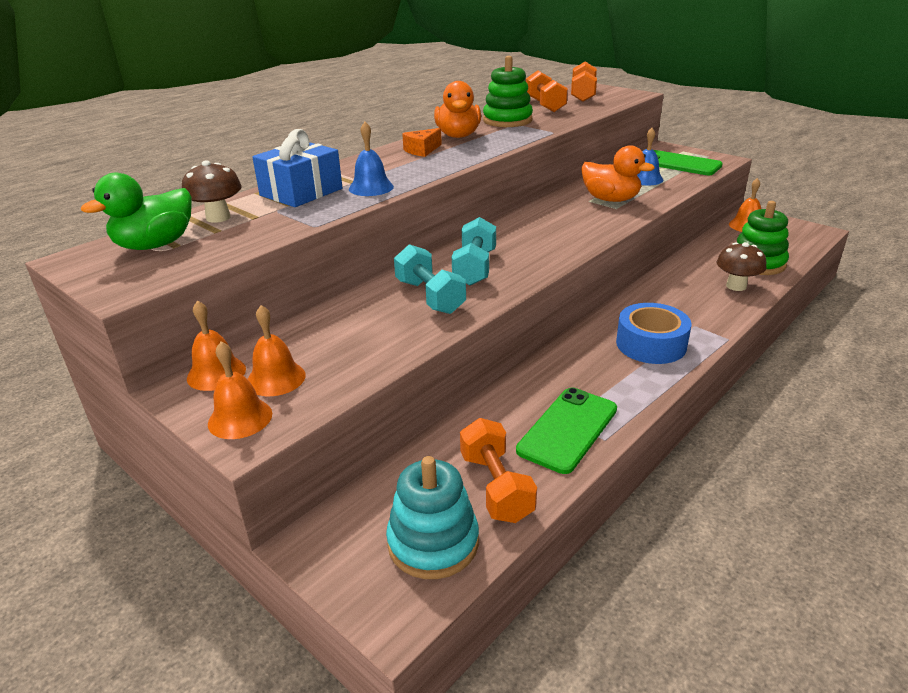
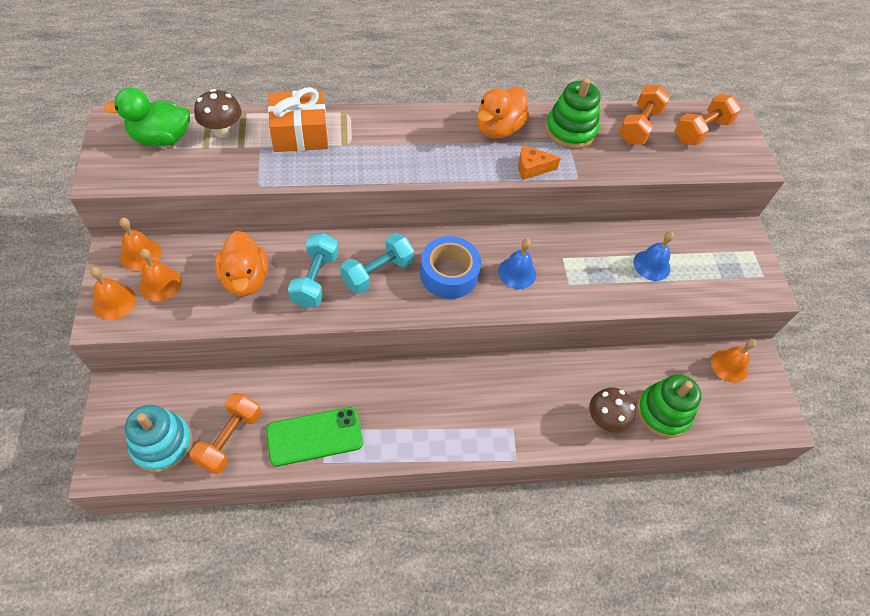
camera: 35 degrees right, 25 degrees up
(301, 192) = (300, 134): blue gift -> orange gift
(371, 187) = (345, 162): blue bell -> blue bell (517, 273)
(422, 150) = (444, 133): orange cheese -> orange cheese (532, 168)
(610, 199) = (581, 270): orange duck -> orange duck (245, 279)
(651, 344) = (459, 417): blue tape -> blue tape (449, 274)
(680, 164) = (717, 267): green phone -> none

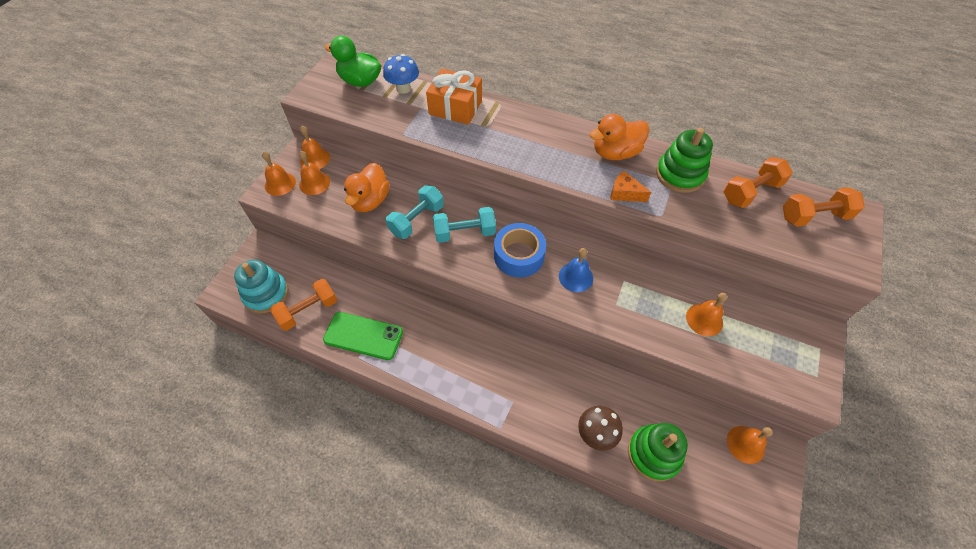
camera: 35 degrees right, 0 degrees up
(222, 130) = (403, 88): brown mushroom -> blue mushroom
(651, 265) = (704, 319): blue bell -> orange bell

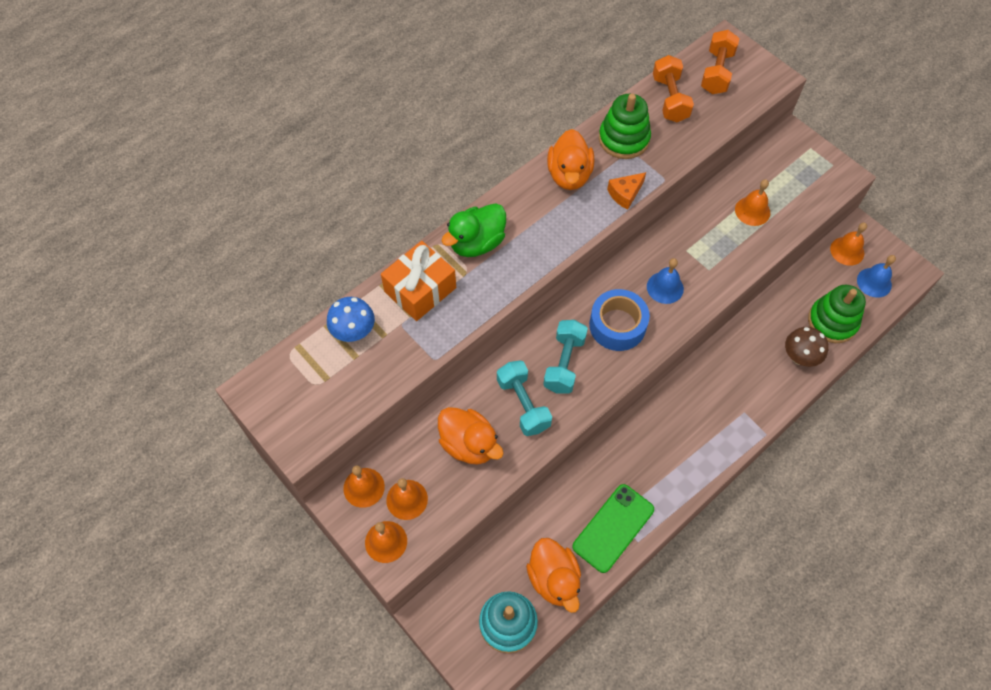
camera: 65 degrees left, 5 degrees up
(308, 311) = (554, 579): orange dumbbell -> orange duck
(360, 81) = (310, 375): green duck -> green duck (476, 243)
(727, 484) = (874, 282): none -> blue bell

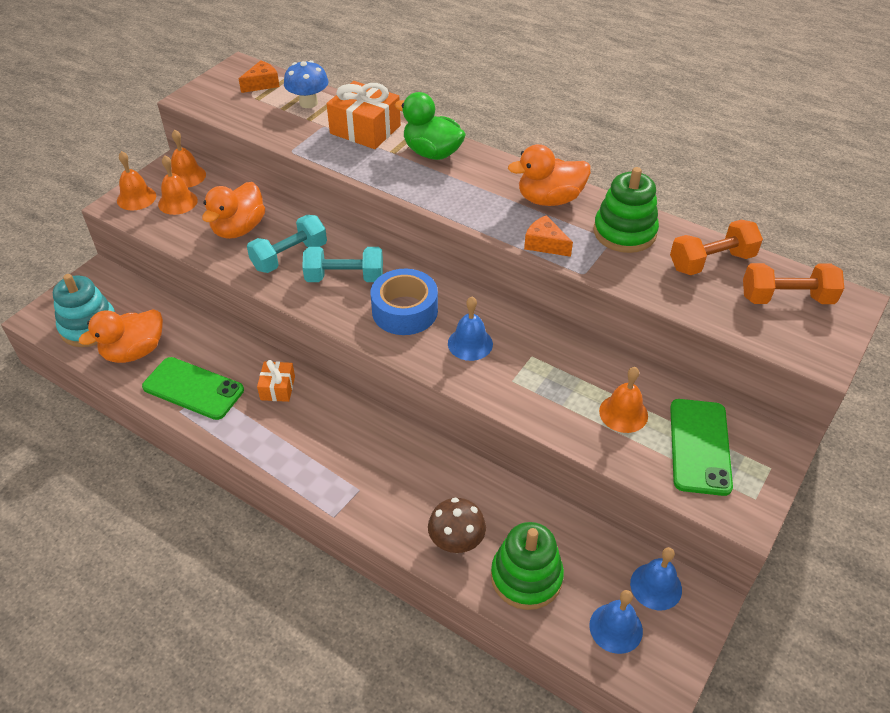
camera: 75 degrees right, 15 degrees down
(299, 371) = (262, 84): none -> orange cheese
(627, 457) = (278, 388): none -> orange gift
(788, 178) = (699, 446): none -> green phone
(847, 251) = (656, 586): orange bell -> blue bell

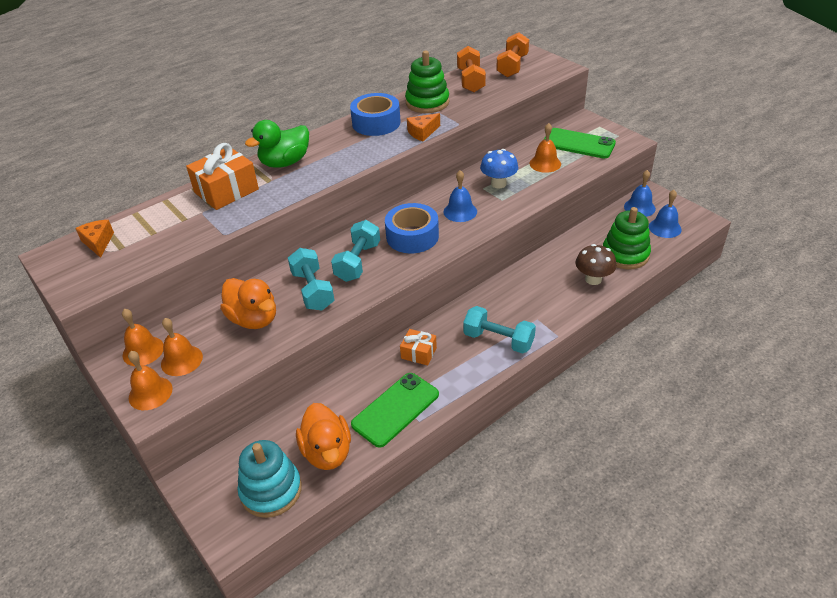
camera: 70 degrees left, 5 degrees down
(308, 103) = (158, 217): blue mushroom -> blue mushroom (498, 183)
(313, 456) = (498, 340): none -> turquoise dumbbell
(549, 199) = (376, 123): orange duck -> blue tape

